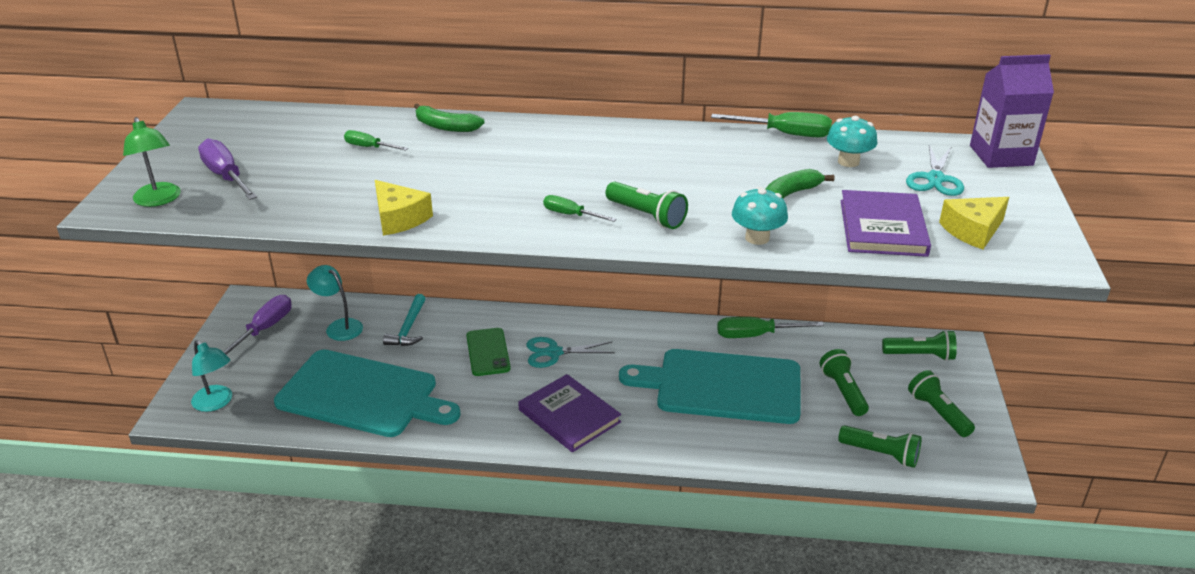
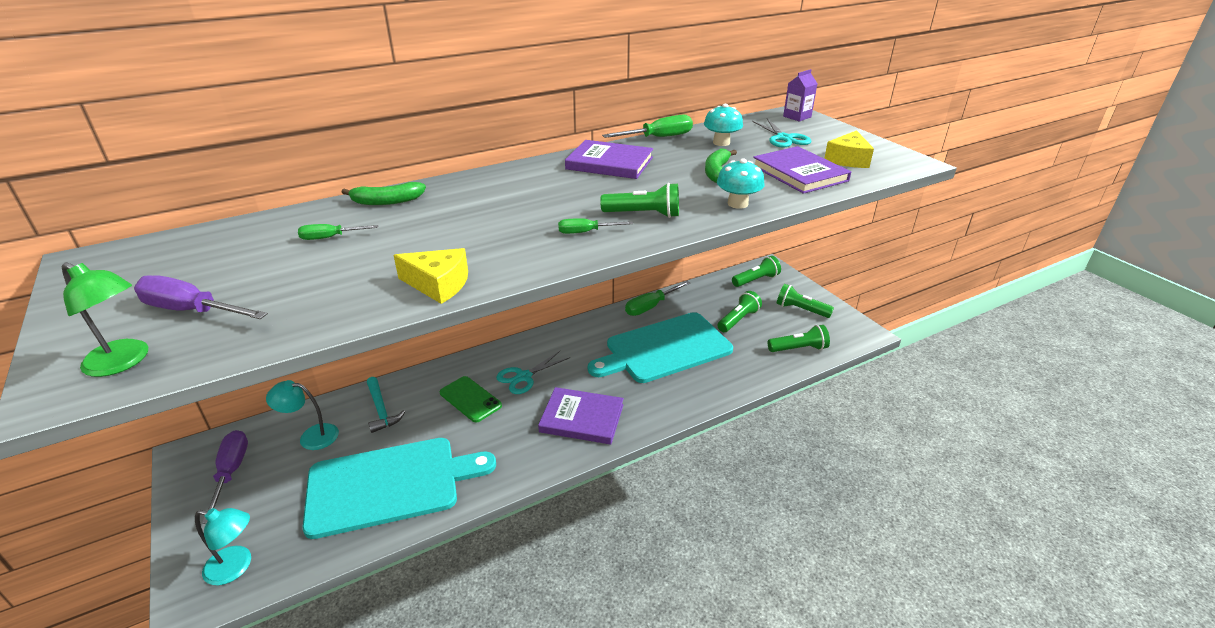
camera: 35 degrees left, 0 degrees up
(690, 149) = (609, 163): none -> purple book
(843, 391) = (738, 320): green flashlight -> green flashlight turned 90 degrees clockwise
(1001, 155) = (797, 117): purple carton -> purple carton, size x0.59

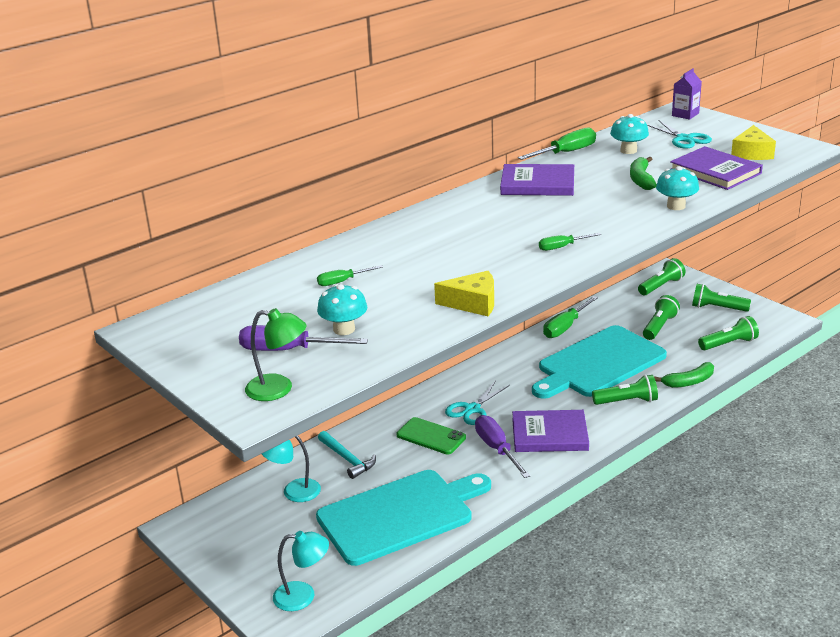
camera: 10 degrees left, 5 degrees down
(231, 472) = (237, 532): purple screwdriver -> purple screwdriver (497, 449)
(275, 294) = (344, 329): none -> turquoise mushroom
(387, 201) = (361, 245): green banana -> green banana (689, 382)
(644, 214) = (601, 226): green flashlight -> green flashlight (627, 401)

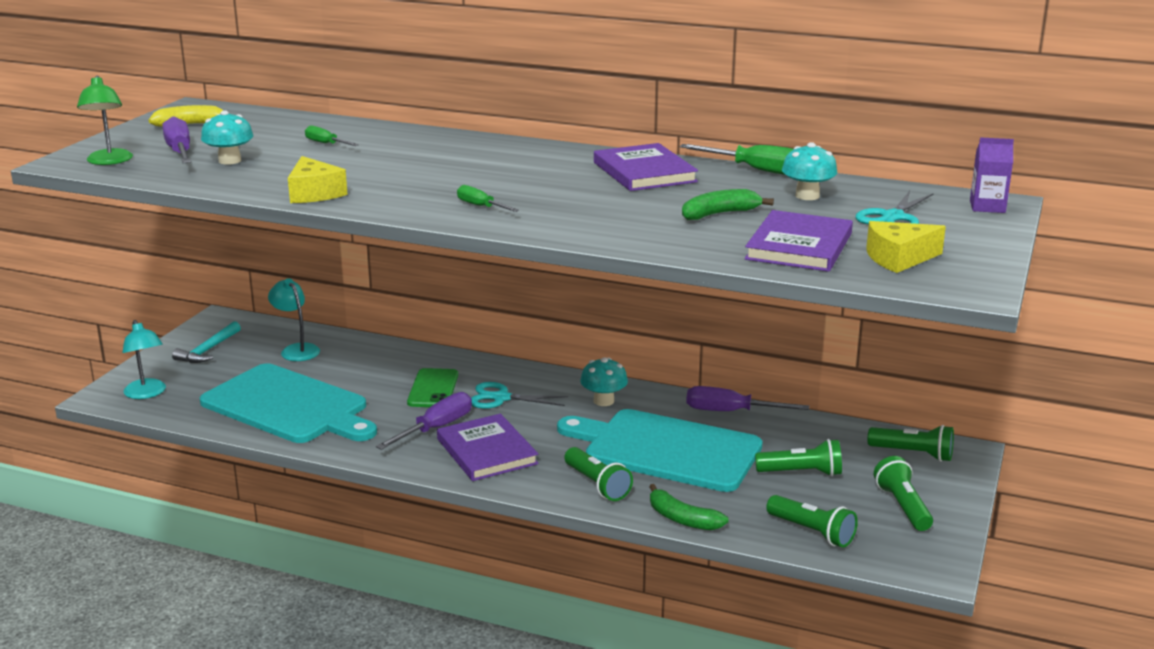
camera: 60 degrees right, 5 degrees down
(204, 336) = (191, 124): none -> yellow banana
(347, 459) = (364, 359): turquoise hammer -> turquoise hammer (208, 350)
(565, 327) = (730, 412): green screwdriver -> purple screwdriver
(676, 206) = (656, 240): turquoise mushroom -> turquoise mushroom (603, 401)

